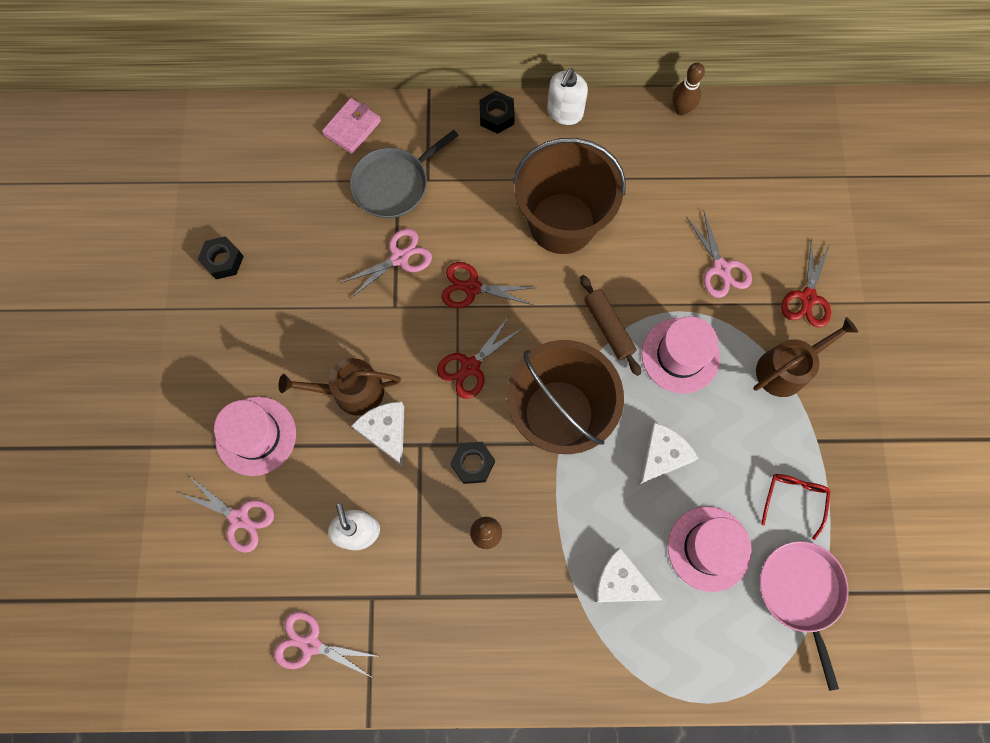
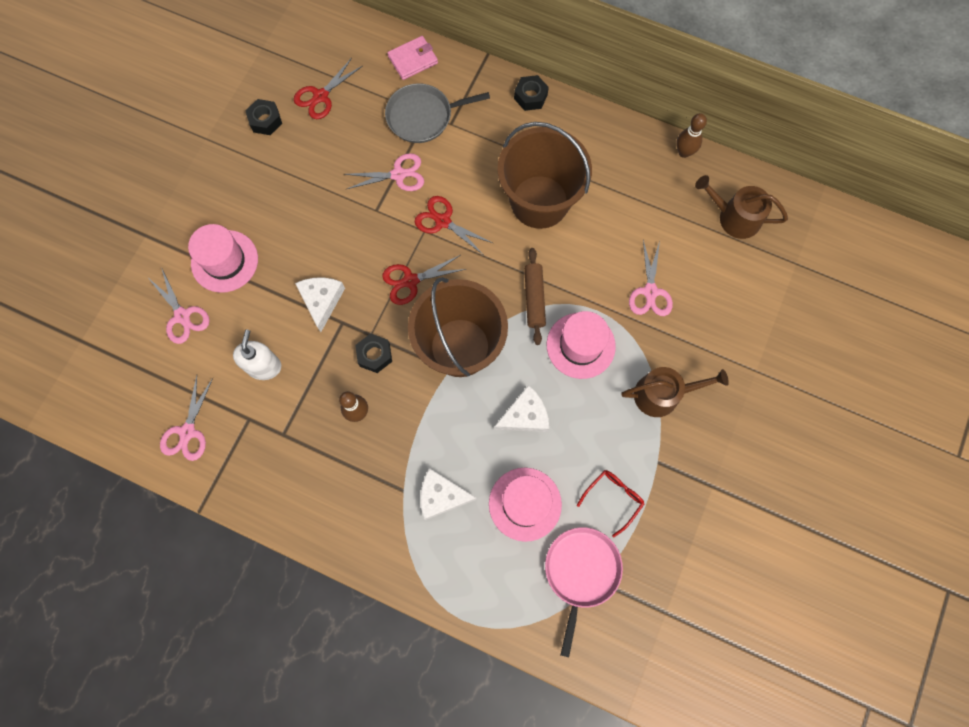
camera: 25 degrees right, 0 degrees up
(310, 644) = (187, 432): pink scissors -> pink scissors turned 120 degrees counterclockwise
(351, 391) = (311, 259): brown watering can -> brown watering can (734, 217)
(564, 112) = (587, 115): white soap dispenser -> none
(620, 582) = (442, 496): white cheese -> white cheese turned 45 degrees counterclockwise
(808, 298) = (710, 346): red scissors -> red scissors (321, 96)

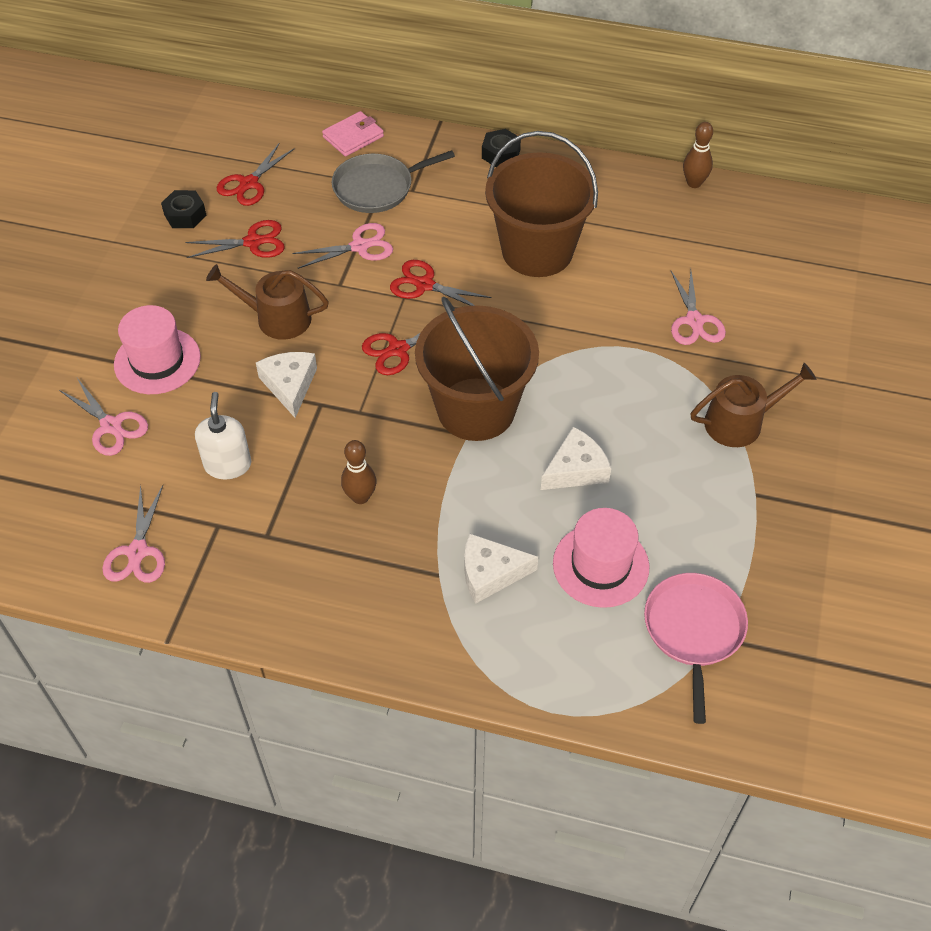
camera: 10 degrees left, 20 degrees down
(315, 157) = (253, 242): none -> red scissors
(374, 355) = (369, 432): black nut -> none
(534, 298) = (555, 346): brown rolling pin -> none
(580, 345) = (625, 386): pink hat -> none
(613, 498) = (712, 541): red glasses -> none
(734, 217) = (771, 236): brown watering can -> brown watering can (276, 318)

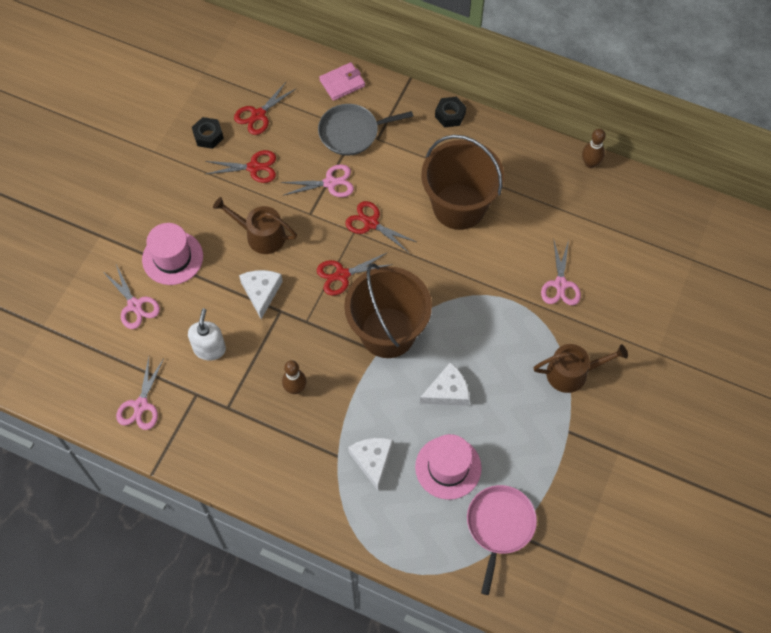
camera: 10 degrees right, 10 degrees up
(490, 573) = (372, 461): white cheese -> white cheese turned 75 degrees clockwise

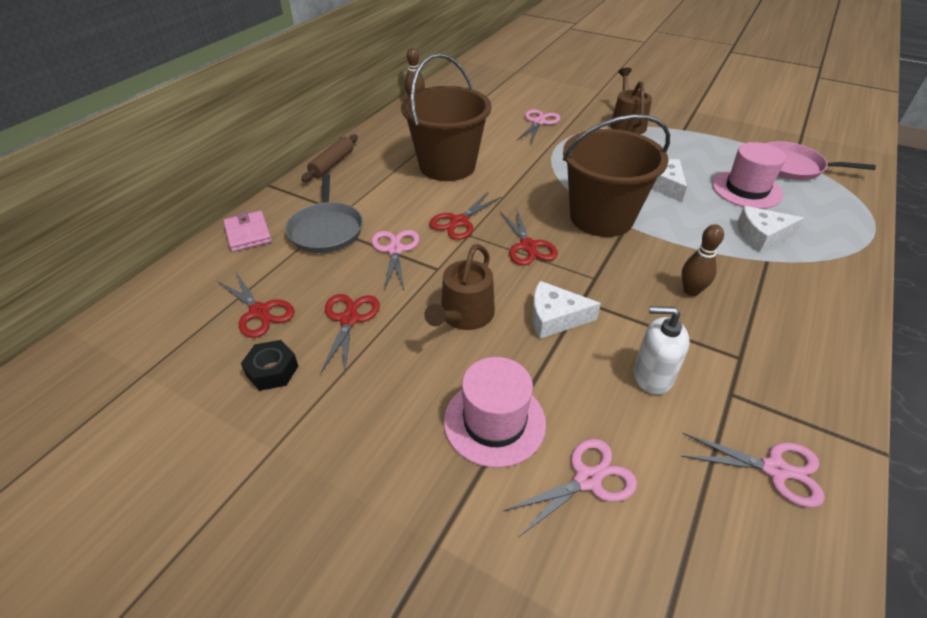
camera: 85 degrees left, 20 degrees down
(450, 115) = (332, 164): black nut -> brown rolling pin
(560, 284) = (539, 122): pink scissors -> pink scissors turned 75 degrees counterclockwise

